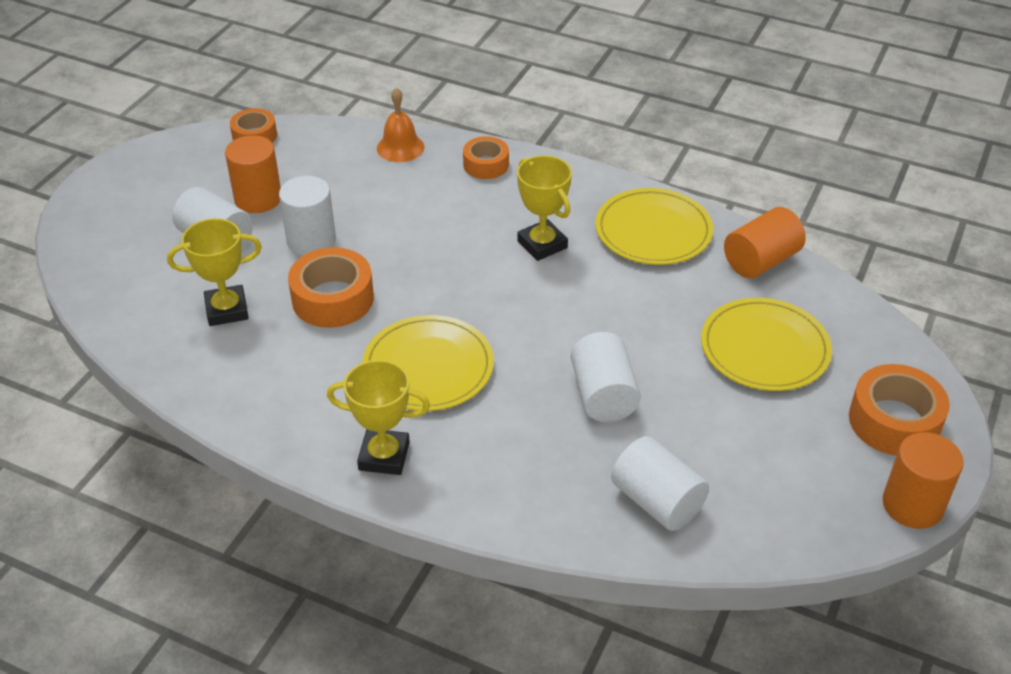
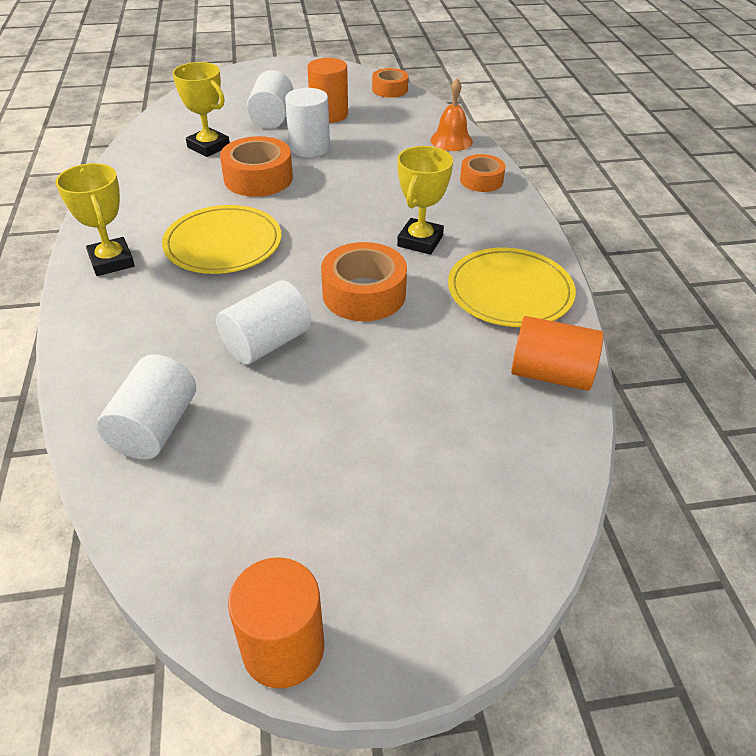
camera: 55 degrees right, 0 degrees up
(764, 348) = (425, 424): yellow plate -> none
(894, 421) = (409, 578): orange tape -> orange tape (364, 294)

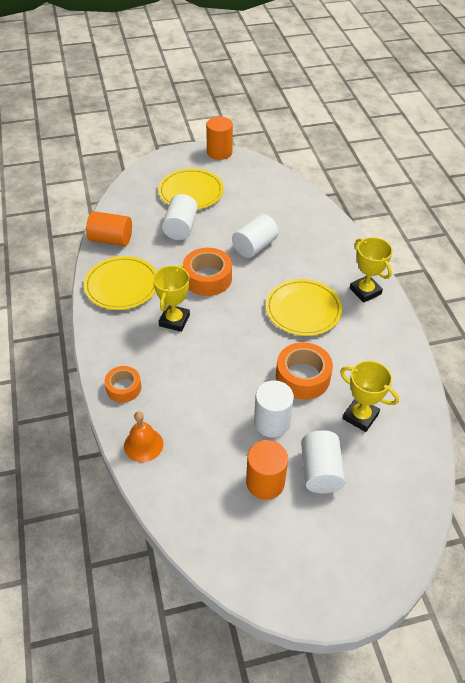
camera: 175 degrees right, 5 degrees up
(155, 427) = (291, 207): white cylinder -> white cylinder (180, 228)
(383, 489) = (191, 192): none -> yellow plate
(390, 89) = (206, 546): orange tape -> none

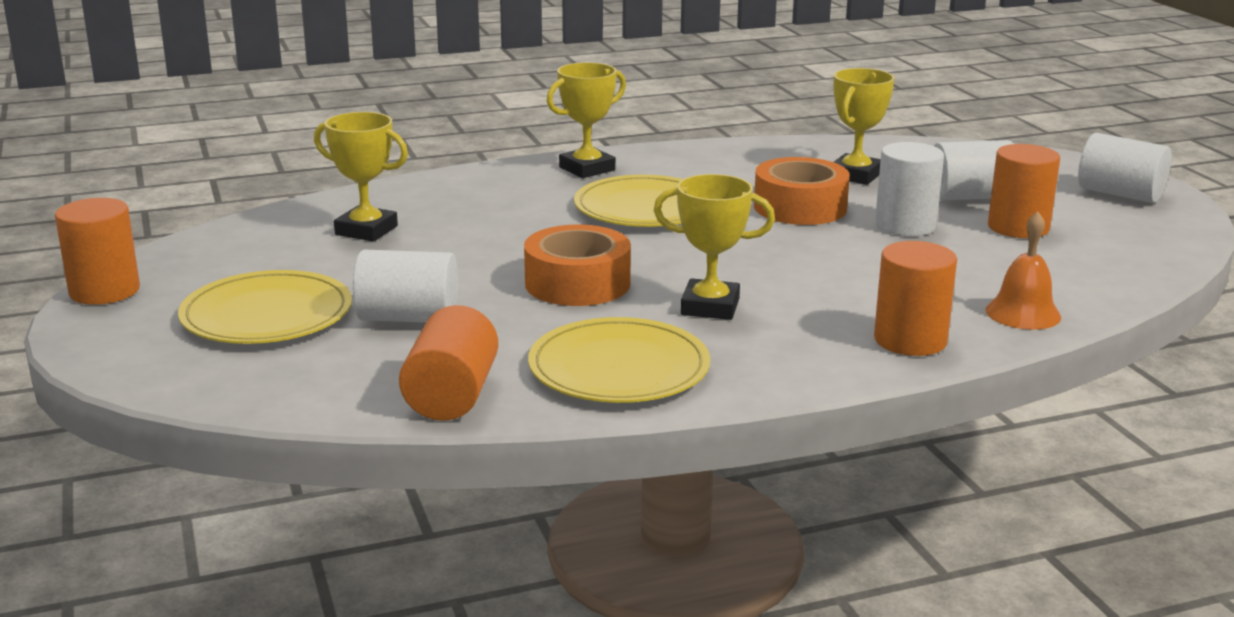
camera: 95 degrees left, 25 degrees down
(123, 388) = (910, 340): orange tape -> orange cylinder
(254, 246) = (473, 246): white cylinder -> white cylinder (1120, 194)
(276, 214) = (366, 230): none -> yellow trophy

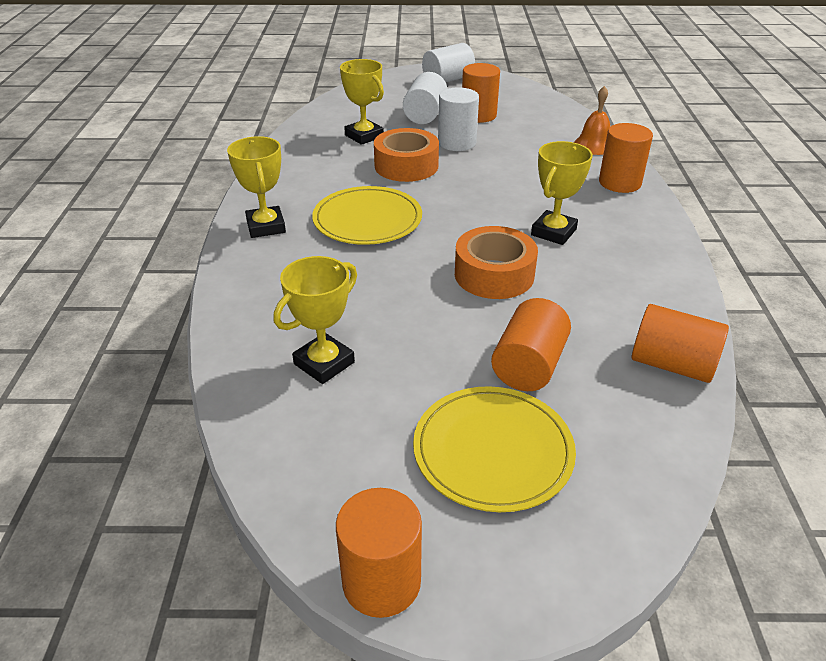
camera: 70 degrees left, 15 degrees up
(408, 318) = (528, 365): white cylinder -> orange cylinder
(619, 368) = (638, 285): yellow plate -> none

